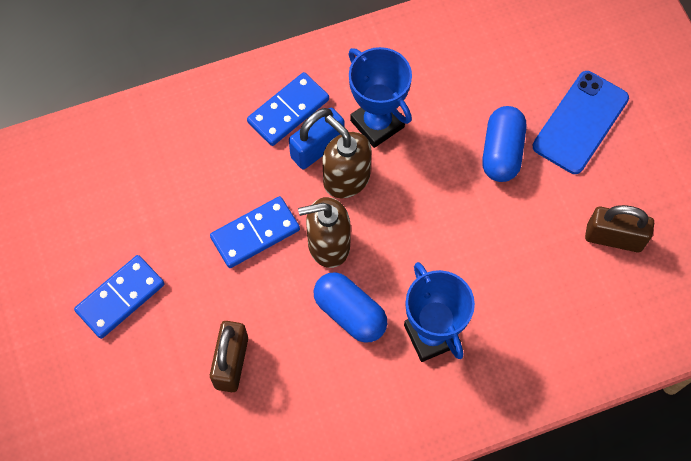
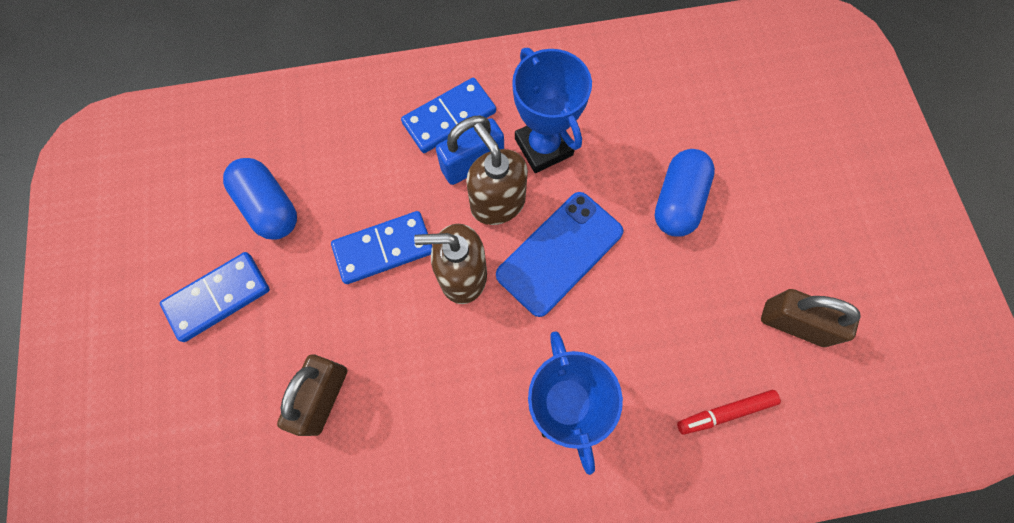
camera: 10 degrees right, 5 degrees up
(350, 313) = (471, 361): blue capsule -> blue capsule (269, 207)
(567, 317) = (725, 412): none -> red marker
(580, 122) = (773, 182): blue phone -> blue phone (559, 253)

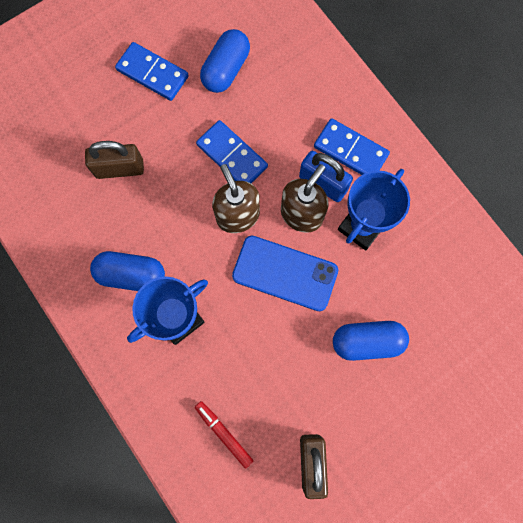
camera: 65 degrees right, 5 degrees up
(474, 443) = (131, 274): none -> blue capsule

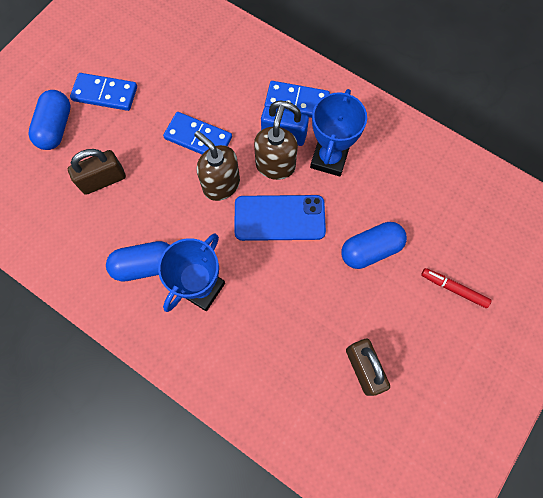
camera: 20 degrees left, 5 degrees down
(224, 433) = (277, 372): red marker -> red marker (453, 289)
(226, 69) = (167, 71): blue capsule -> blue capsule (56, 127)

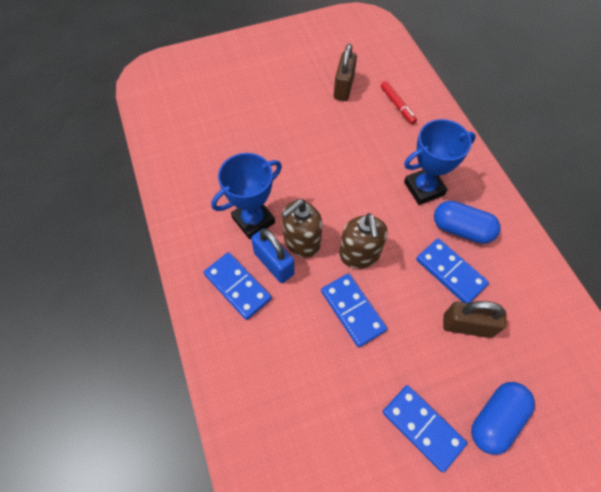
camera: 145 degrees left, 10 degrees down
(136, 217) = (450, 272): none -> blue domino
(279, 218) = (329, 201): blue phone -> none
(370, 249) = (280, 143): blue capsule -> none
(453, 289) = (248, 93): red marker -> red marker (397, 105)

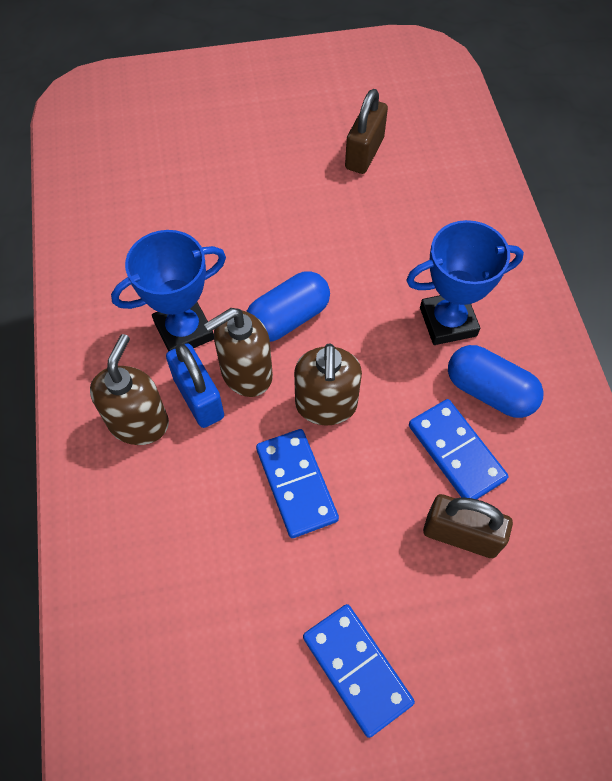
camera: 10 degrees right, 0 degrees up
(237, 286) = (139, 422): blue domino -> brown soap dispenser
(397, 105) = (439, 191): red marker -> none
(495, 419) = (468, 678): blue capsule -> blue capsule (288, 318)

